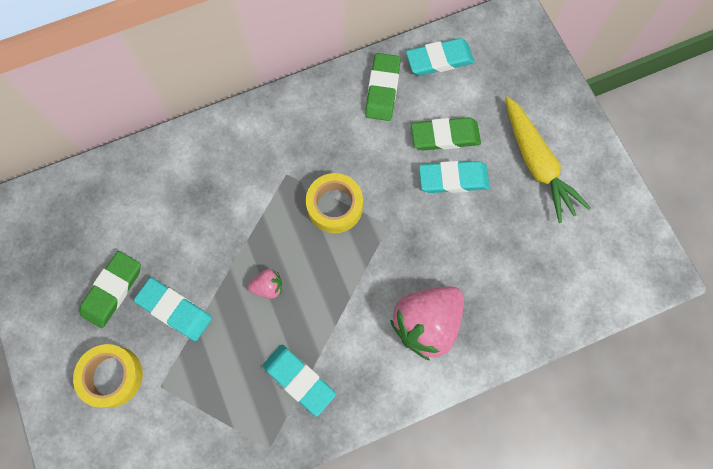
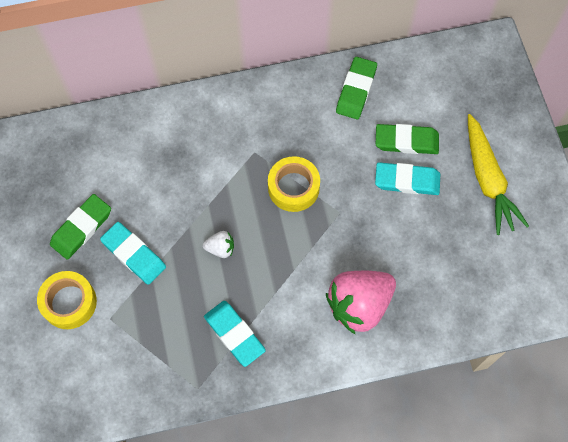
camera: 10 degrees right, 5 degrees down
(268, 287) = (220, 248): pink strawberry -> white strawberry
(439, 60) = (413, 71): turquoise eraser -> none

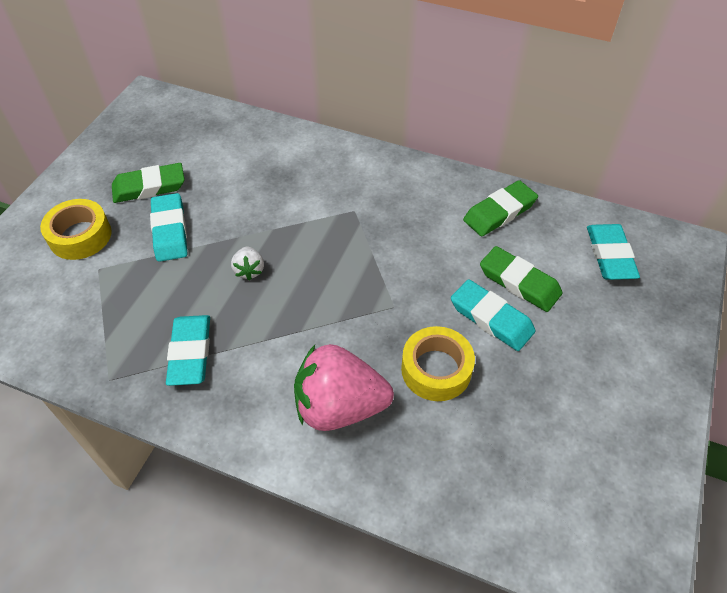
camera: 35 degrees right, 15 degrees down
(220, 248) = (249, 270): white strawberry -> white strawberry turned 45 degrees clockwise
(293, 187) = (365, 259): yellow tape -> yellow tape (436, 369)
(449, 82) = (610, 255): none -> turquoise eraser
(487, 180) = (589, 370): yellow carrot -> none

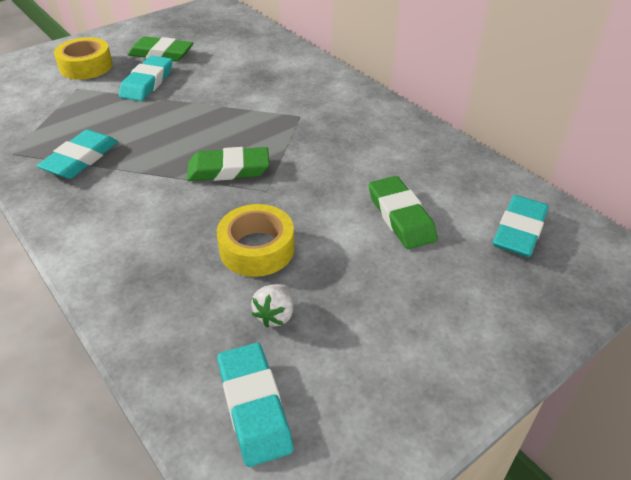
camera: 30 degrees right, 10 degrees down
(249, 270) = (177, 125): white strawberry -> white strawberry (275, 315)
(339, 406) = (149, 239): pink strawberry -> none
(491, 318) = (346, 232): turquoise eraser -> turquoise eraser (254, 406)
(499, 212) = (432, 159): green eraser -> green eraser (228, 169)

